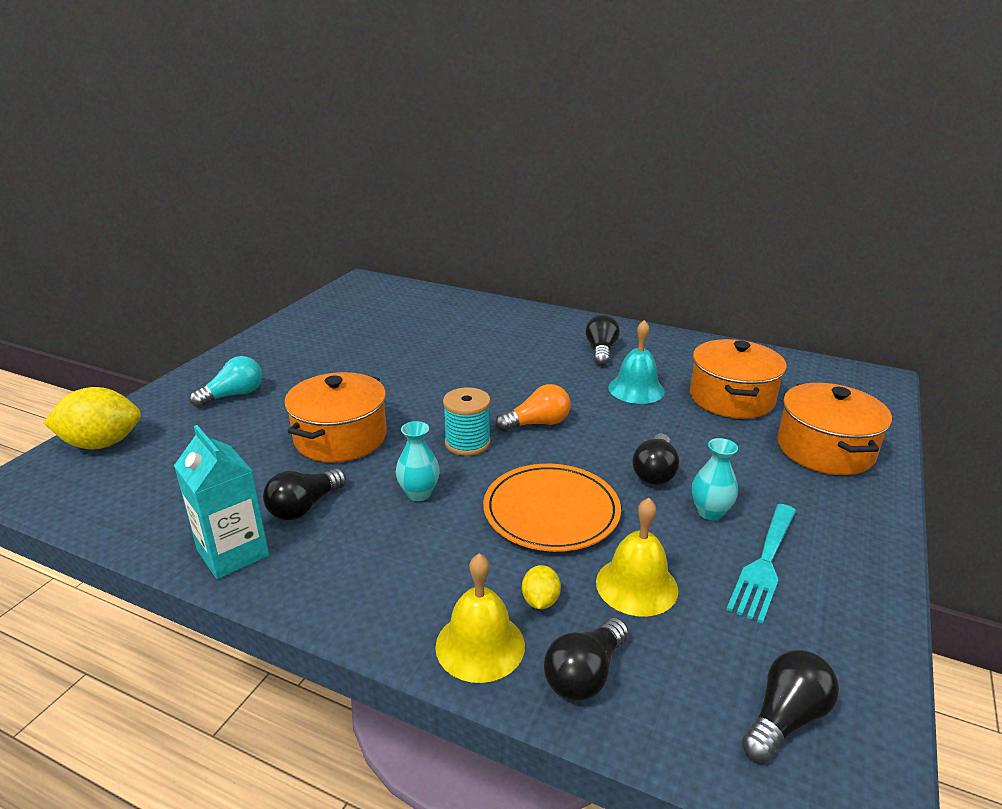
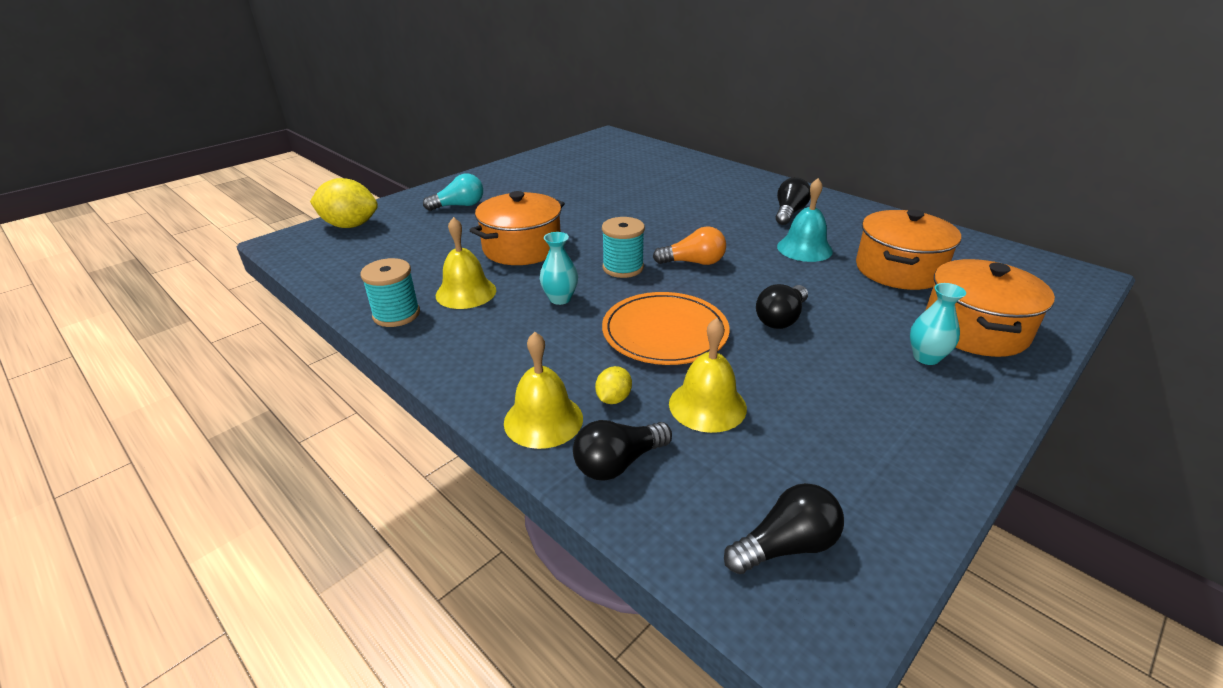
camera: 20 degrees right, 5 degrees up
(233, 553) = (396, 314): turquoise carton -> turquoise spool
(304, 507) = (466, 292): black light bulb -> yellow bell
(710, 512) = (816, 361): turquoise vase -> turquoise vase (926, 357)
(764, 564) = (845, 415): turquoise fork -> none

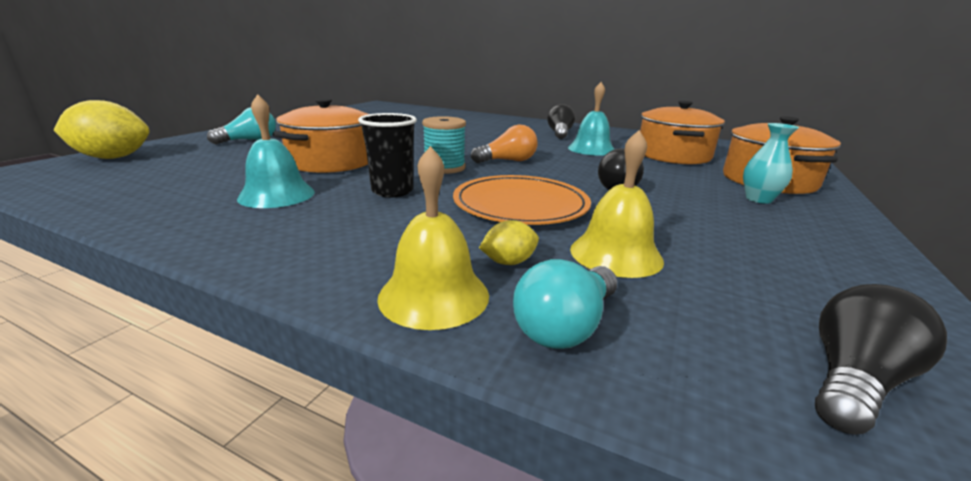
camera: 20 degrees left, 10 degrees down
(396, 314) = (184, 219): turquoise spool -> none
(466, 292) = (276, 195): yellow bell -> turquoise bell
(560, 299) = (392, 191): turquoise vase -> black cup
(613, 398) = (508, 262): yellow lemon -> yellow lemon turned 60 degrees clockwise
(618, 463) = (565, 326): black light bulb -> turquoise light bulb

